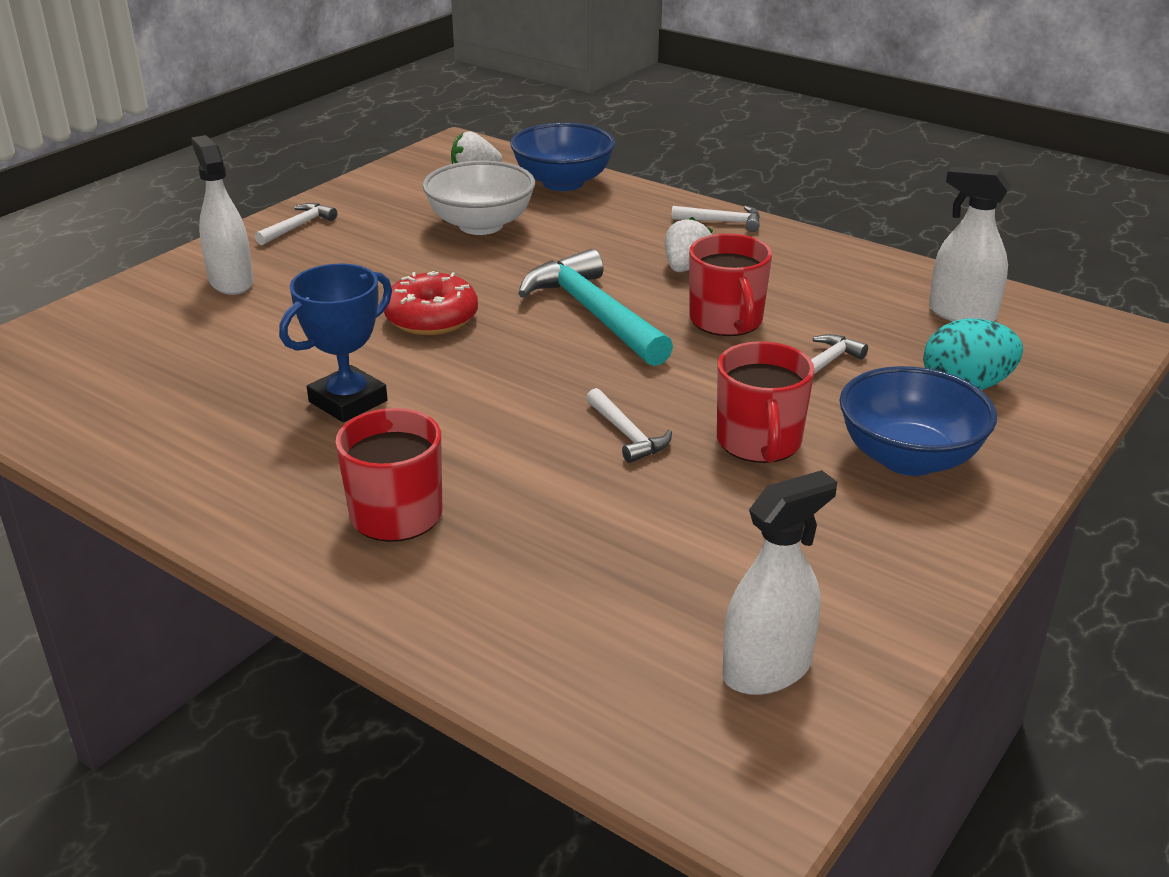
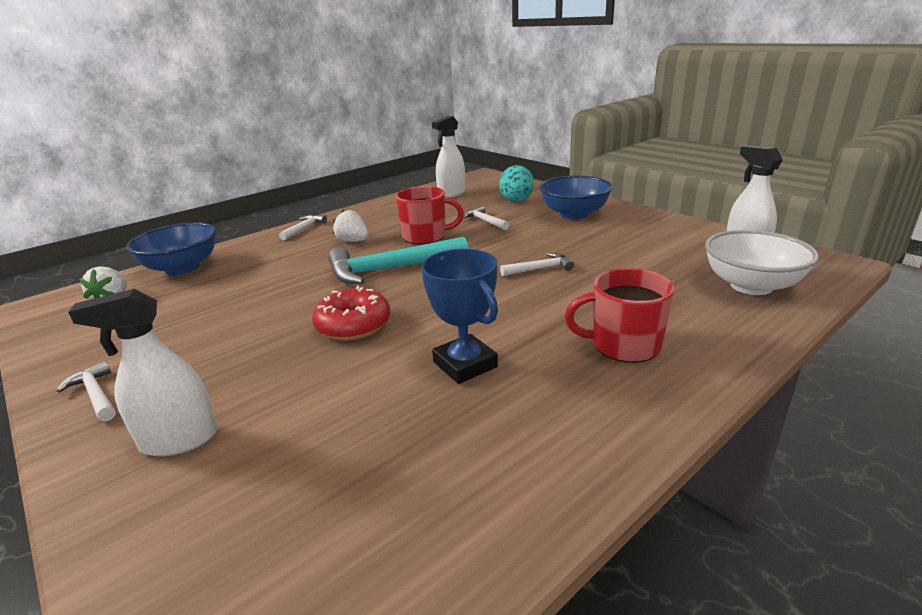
camera: 75 degrees left, 5 degrees down
(481, 225) = (215, 301): white bowl -> white bowl (751, 286)
(759, 442) = (555, 240): red mug -> none

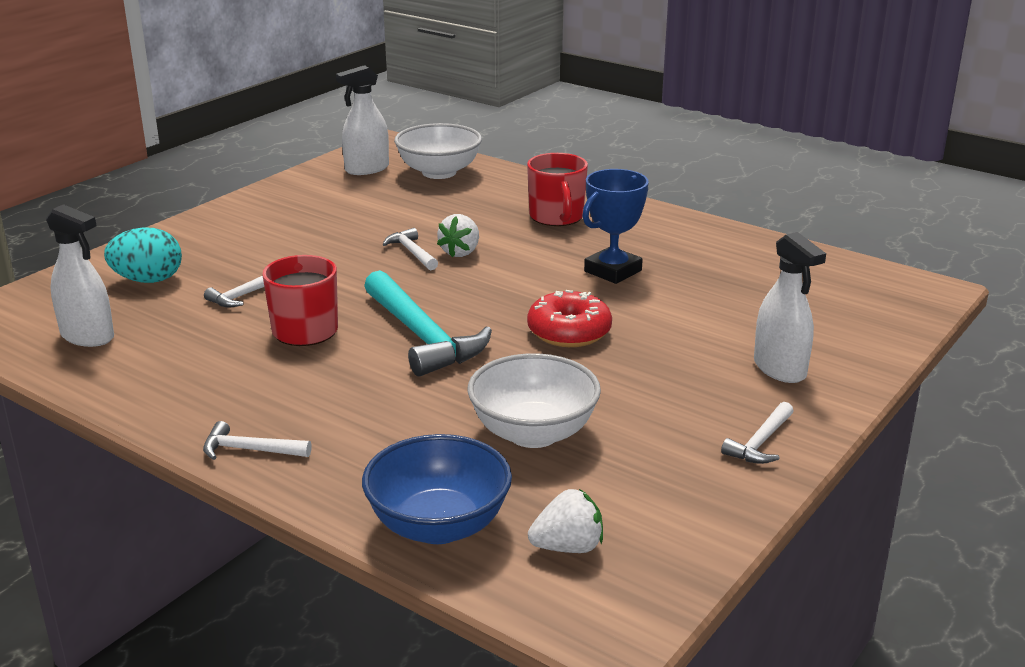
camera: 105 degrees left, 0 degrees up
(231, 299) = (533, 433): none -> white bowl
(353, 241) = (319, 385): white strawberry -> white strawberry (460, 252)
(574, 214) = (231, 240): blue bowl -> none

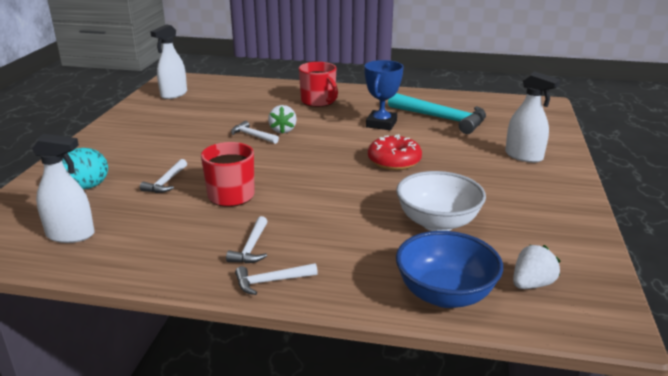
camera: 25 degrees left, 0 degrees up
(422, 336) = (311, 182): turquoise hammer -> turquoise hammer (441, 119)
(439, 172) = (222, 89): white bowl -> none
(760, 442) = (559, 196): white hammer -> white hammer (251, 247)

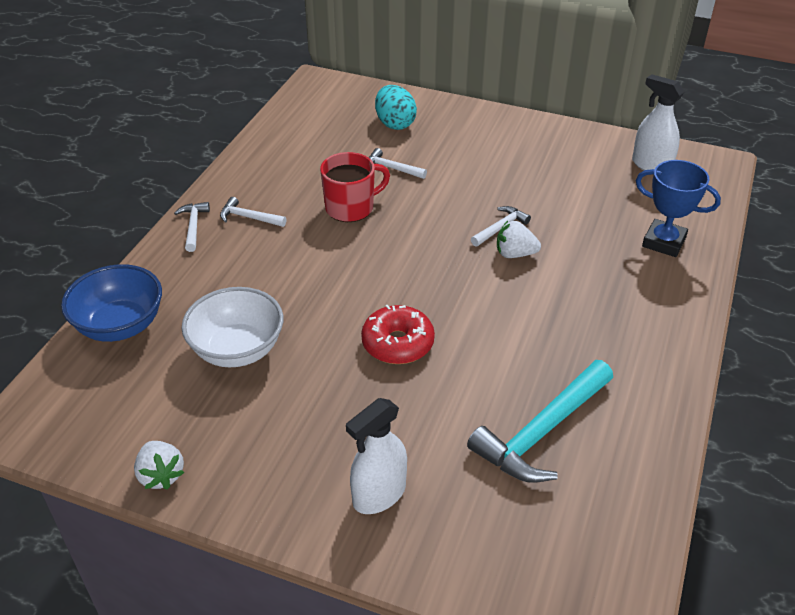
camera: 100 degrees right, 15 degrees up
(71, 235) = (311, 126): white spray bottle -> none
(318, 101) = (624, 298): red mug -> none
(381, 124) = (526, 353): blue trophy -> blue trophy (663, 242)
(532, 284) = (100, 391): white strawberry -> white strawberry (161, 475)

